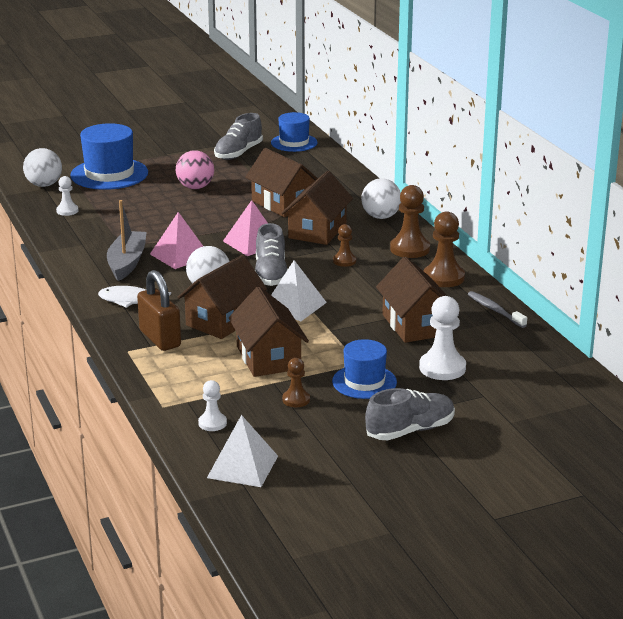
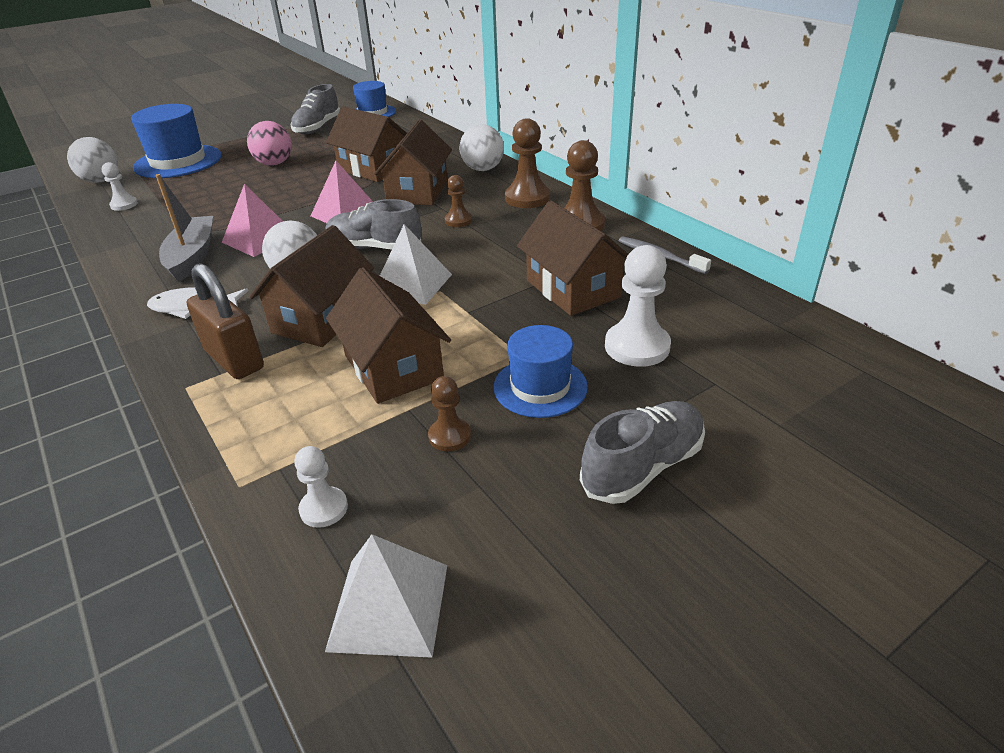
camera: 10 degrees left, 10 degrees up
(271, 274) = (374, 248): grey shoe -> grey shoe turned 120 degrees clockwise

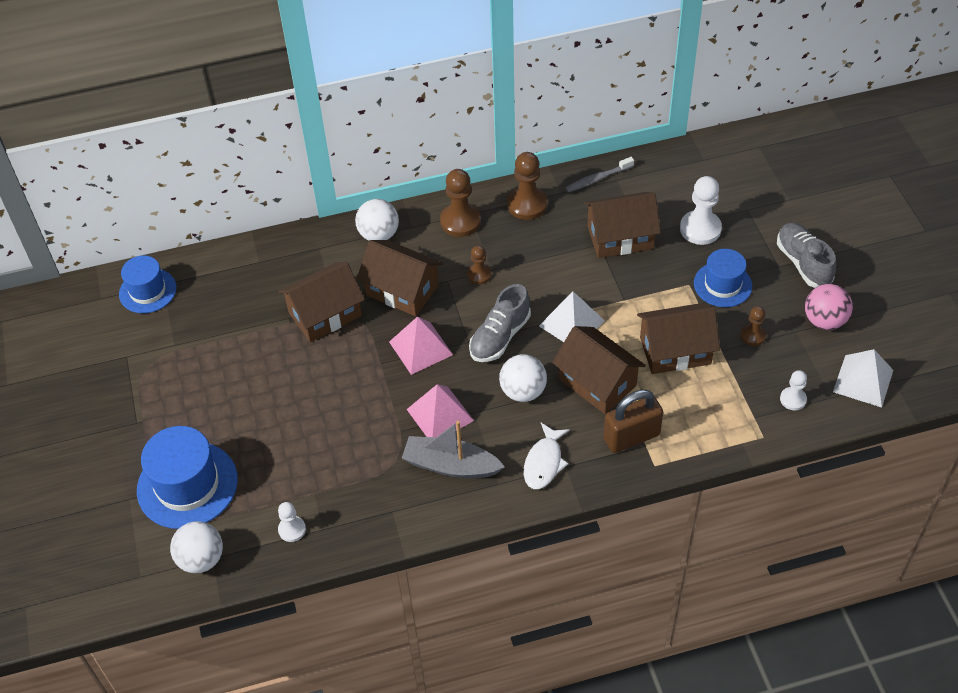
camera: 70 degrees left, 15 degrees up
(274, 164) = (255, 394): pink ball -> pink ball (824, 321)
(317, 128) = (162, 347): grey shoe -> none

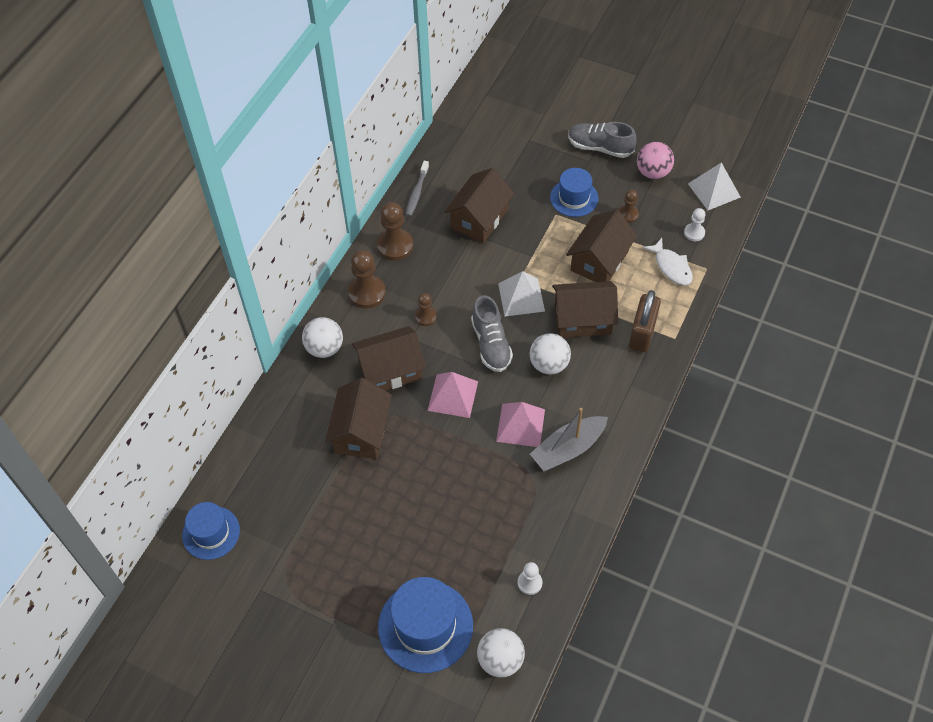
camera: 50 degrees left, 5 degrees up
(544, 462) = (616, 395): white fish -> white fish (671, 267)
(700, 229) = (518, 174): white pawn -> none

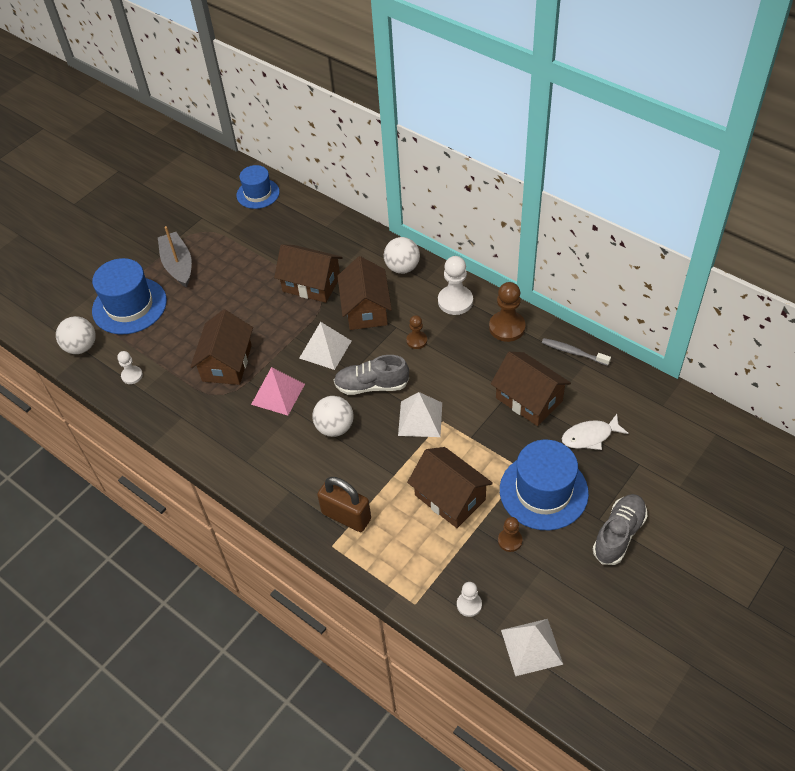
camera: 105 degrees right, 5 degrees down
(367, 293) = (455, 301): brown pawn -> white pawn
(452, 396) = (325, 349): pink pyramid -> white pyramid
(568, 449) = (241, 425): grey boat -> grey boat (178, 265)
(574, 198) = (543, 491): blue hat -> blue hat, size x1.58
(582, 319) = (379, 466): brown house -> brown house (227, 363)
(653, 172) = (570, 583): pink ball -> none
(671, 267) = (425, 567): white fish -> white fish (590, 436)

